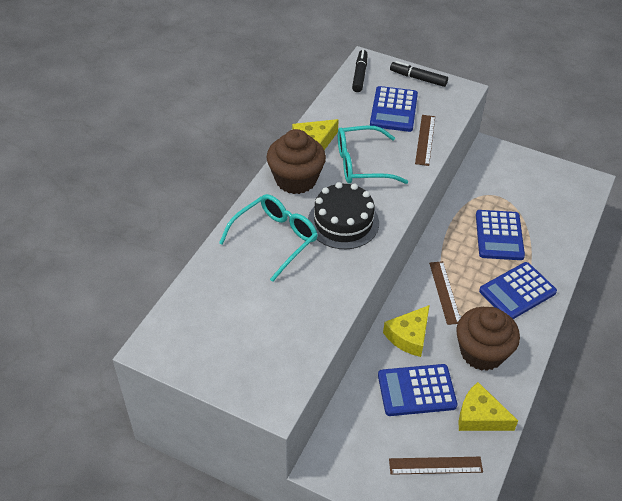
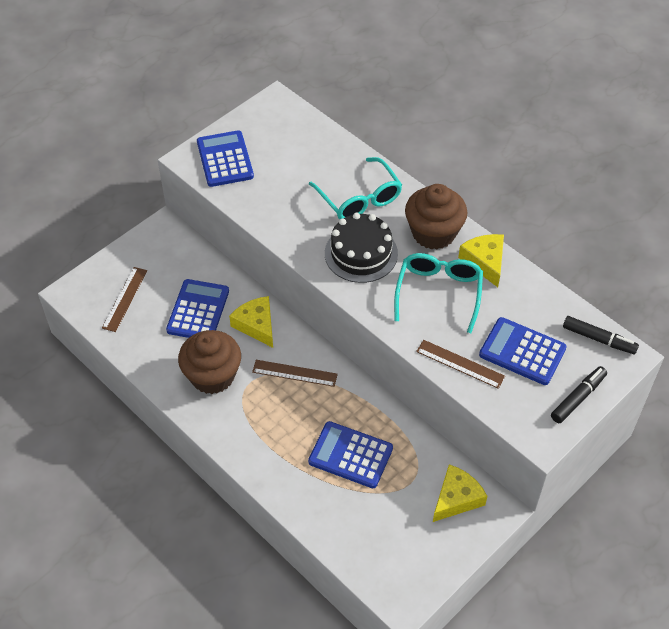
camera: 110 degrees right, 5 degrees up
(480, 416) = (150, 347): yellow cheese -> yellow cheese (456, 498)
(517, 292) = (268, 438): blue calculator -> blue calculator (225, 159)

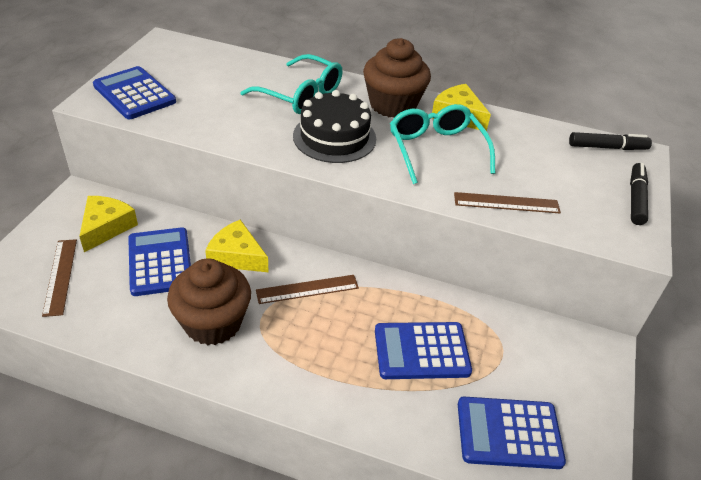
camera: 30 degrees left, 10 degrees down
(456, 498) = (558, 353): yellow cheese -> yellow cheese (106, 227)
(522, 352) = (553, 176): blue calculator -> blue calculator (509, 433)

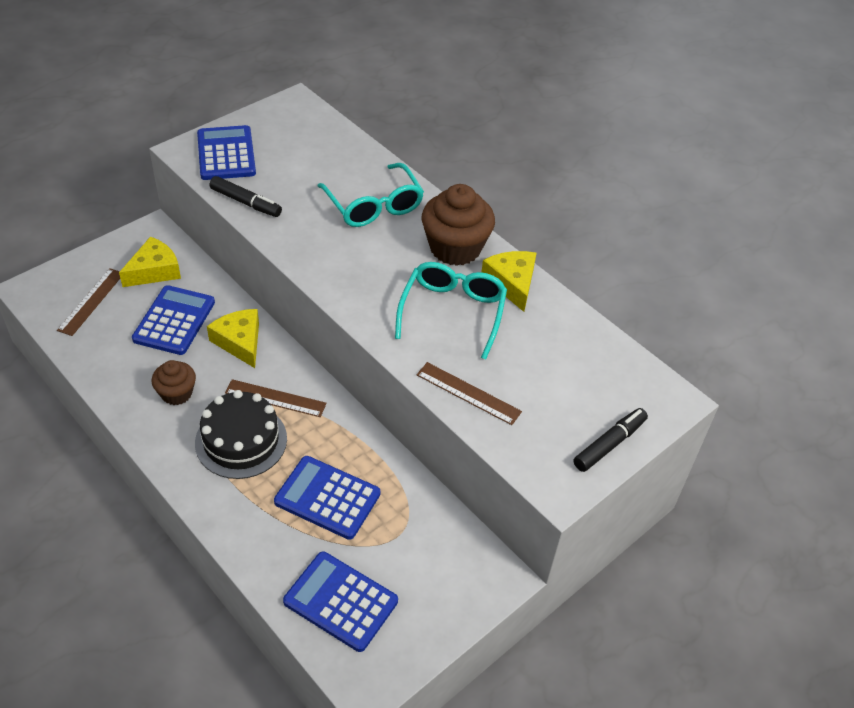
camera: 30 degrees right, 5 degrees up
(213, 323) = (176, 393): brown cupcake -> brown cupcake, size x0.58
(334, 137) = (366, 263): black cake -> black cake (241, 440)
(607, 147) = (640, 379): black marker -> black marker (246, 202)

